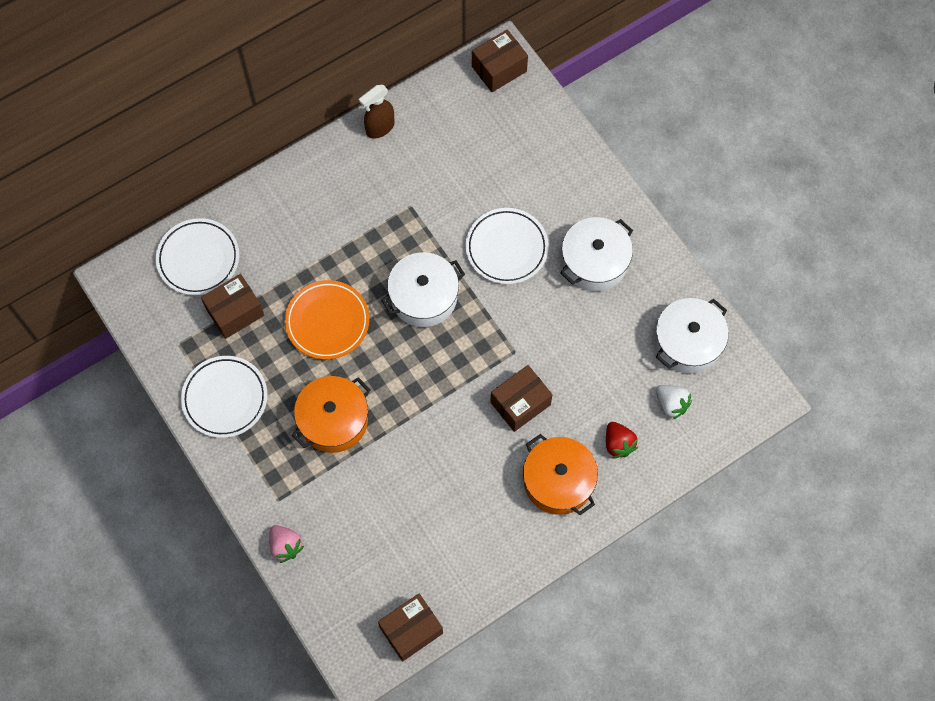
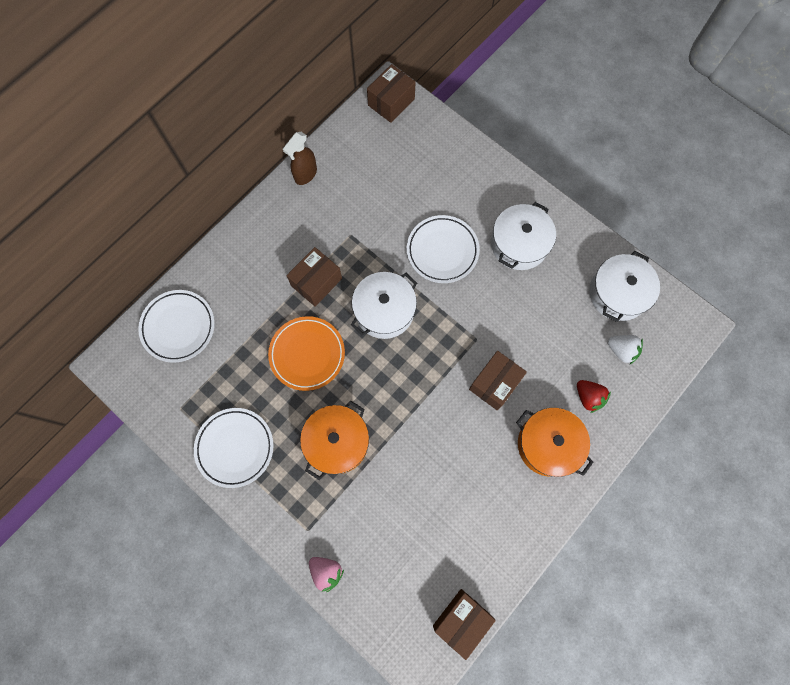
camera: 15 degrees left, 5 degrees up
(235, 312) = (223, 367): brown box -> brown box (316, 282)

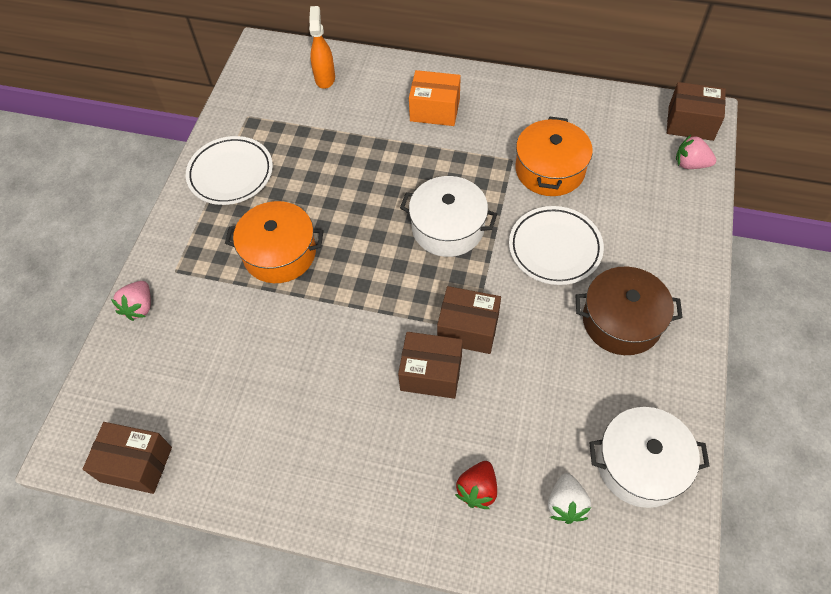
camera: 65 degrees right, 15 degrees down
(178, 327) = (325, 78): white plate -> orange spray bottle
(268, 261) = (435, 110): none -> orange box
(305, 175) = (548, 94): brown spray bottle -> none
(307, 354) = (358, 185): orange plate -> none
(316, 282) = (439, 156): brown box -> brown box (468, 329)
(425, 125) = (690, 164): none -> pink strawberry
(519, 244) = (621, 321): white pot -> brown pot
(548, 444) = (389, 468): orange pot -> orange pot (550, 169)

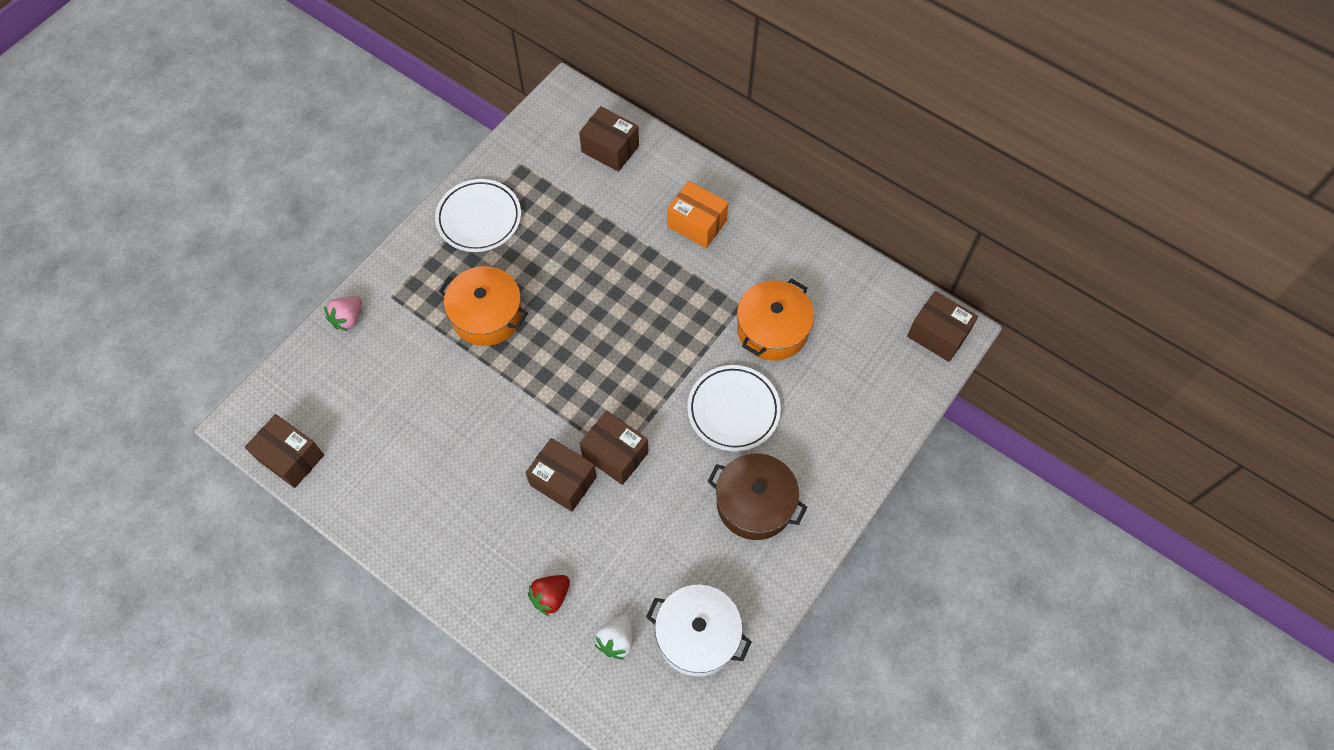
camera: 20 degrees right, 5 degrees up
(325, 78) = (610, 149): orange spray bottle -> brown box
(448, 227) = (647, 350): white pot -> none
(690, 164) = (911, 377): pink strawberry -> none

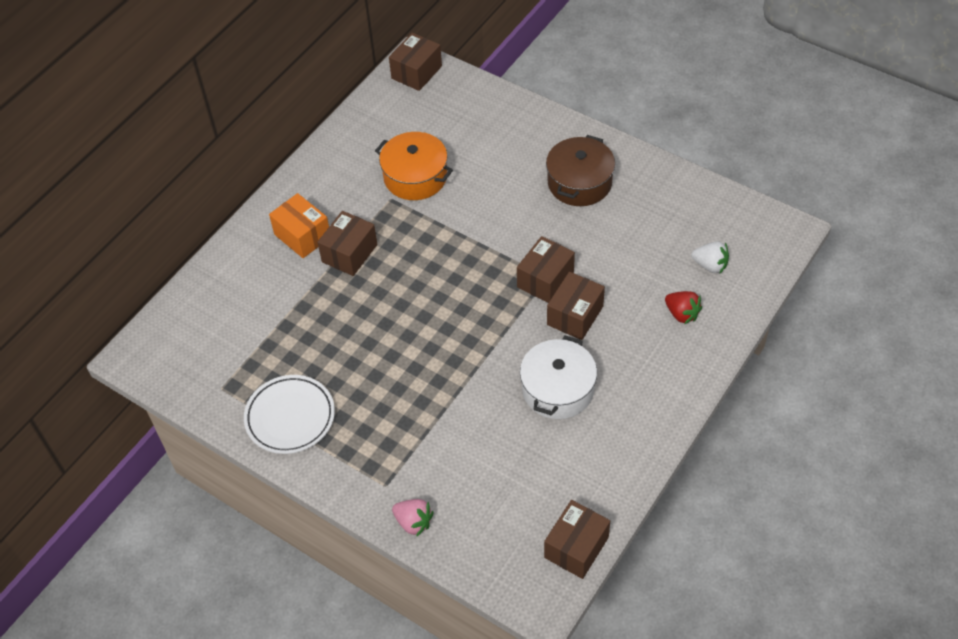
camera: 90 degrees left, 10 degrees down
(487, 315) = (406, 395): orange pot -> none
(610, 149) = (209, 311): brown box -> brown box (349, 253)
(697, 224) = (302, 236): orange box -> orange box turned 75 degrees counterclockwise
(697, 635) = (696, 213): white pot -> white pot (558, 389)
(733, 410) = (495, 200): white plate -> none

